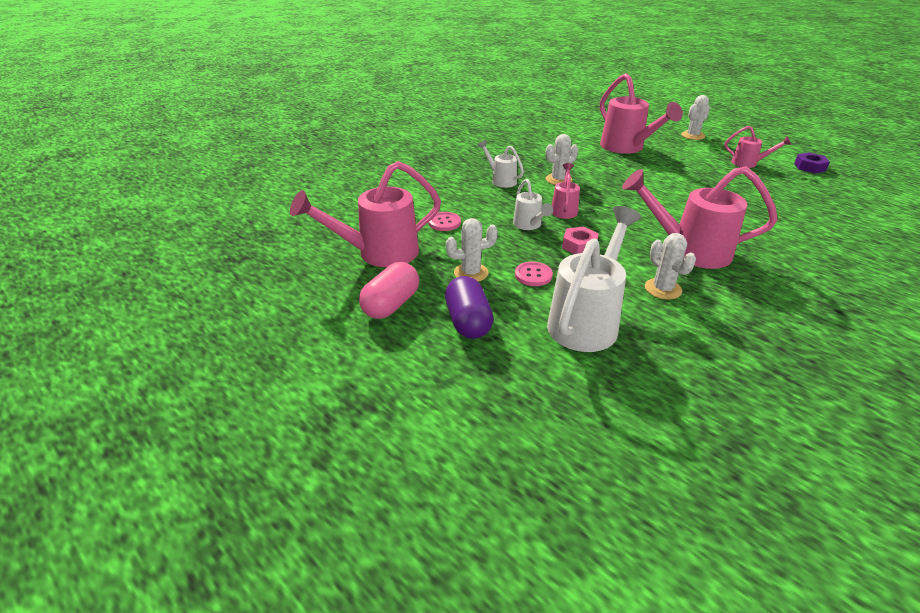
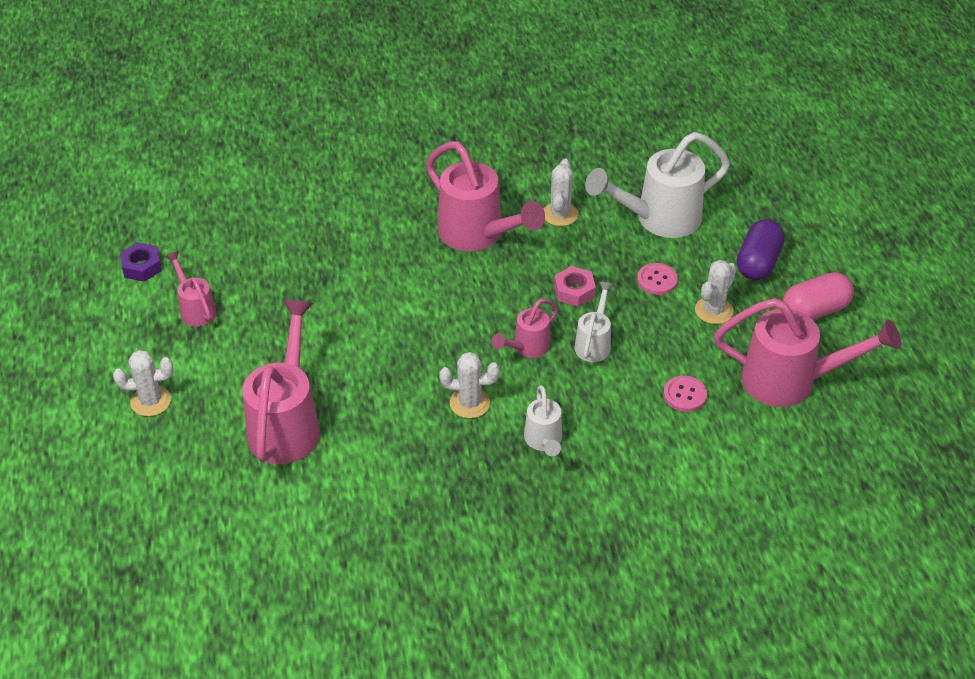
camera: 145 degrees left, 10 degrees up
(471, 273) = (714, 310): white cactus -> white cactus turned 75 degrees counterclockwise

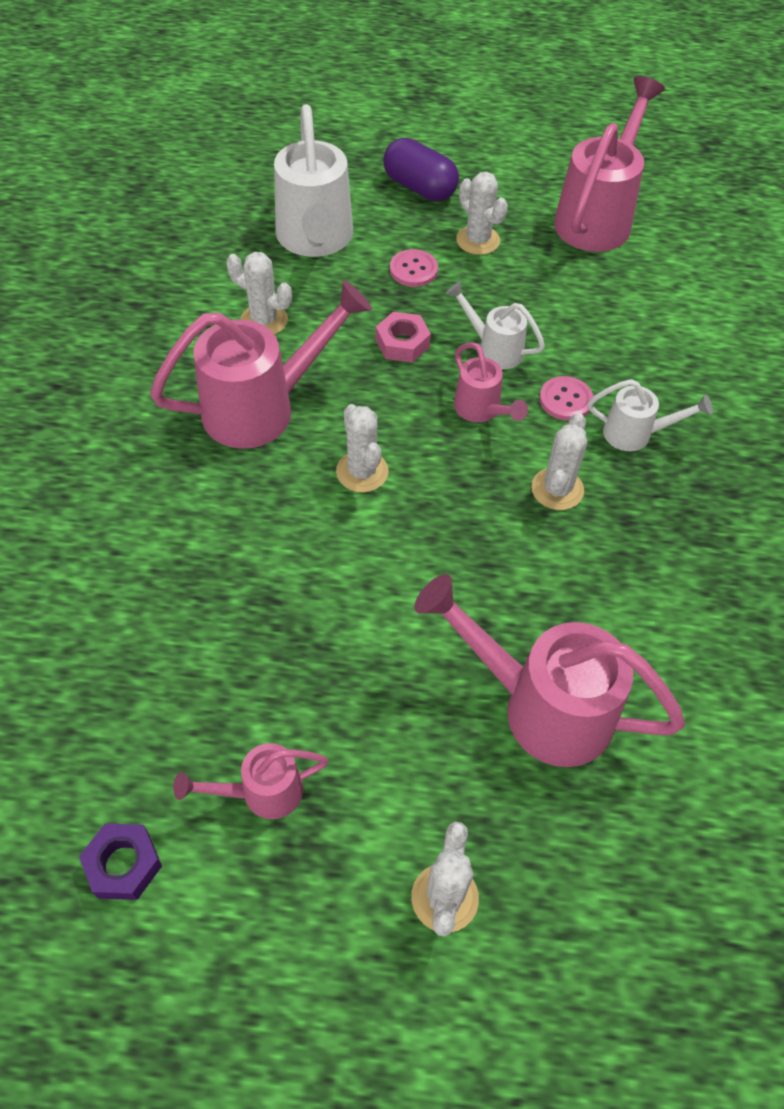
camera: 75 degrees left, 10 degrees up
(443, 297) = (362, 472): none -> white cactus
(685, 395) = (595, 298): pink button -> pink button (565, 400)
(814, 310) = (504, 171): pink capsule -> none

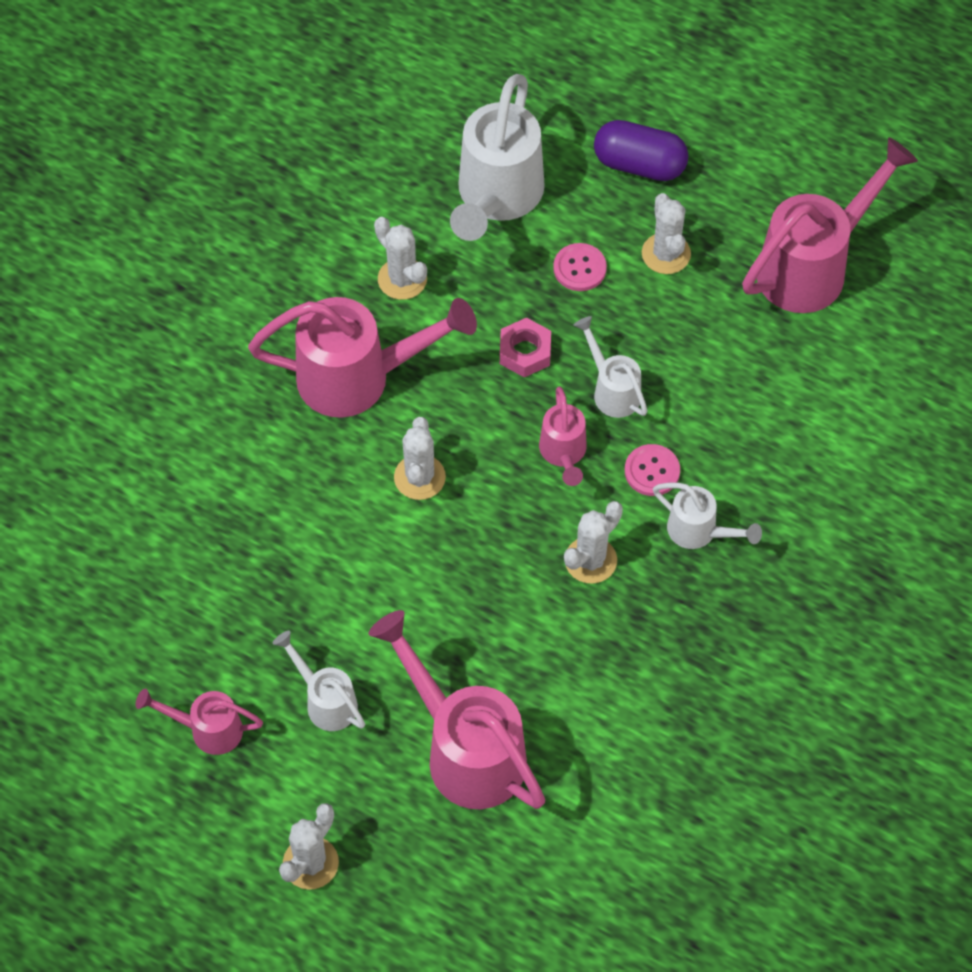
camera: 25 degrees right, 5 degrees up
(123, 865) = (83, 742): purple nut -> none
(374, 712) = (325, 700): none -> white watering can
(419, 187) = (639, 164): purple capsule -> purple capsule turned 45 degrees counterclockwise

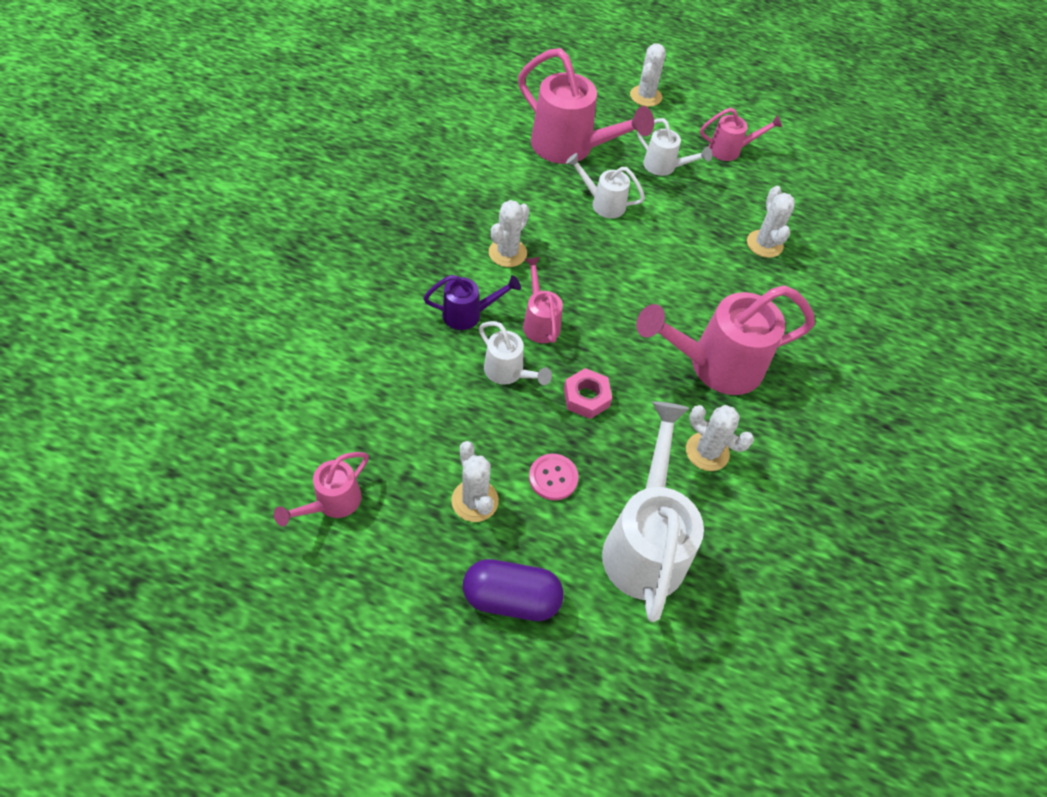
camera: 165 degrees right, 5 degrees down
(419, 477) = (644, 297): white cactus -> white cactus (764, 244)
(652, 471) = (469, 314): pink button -> purple watering can
(699, 532) = (429, 276): white watering can -> white watering can (602, 203)
(813, 265) = (331, 503): pink watering can -> pink watering can, size x0.52

